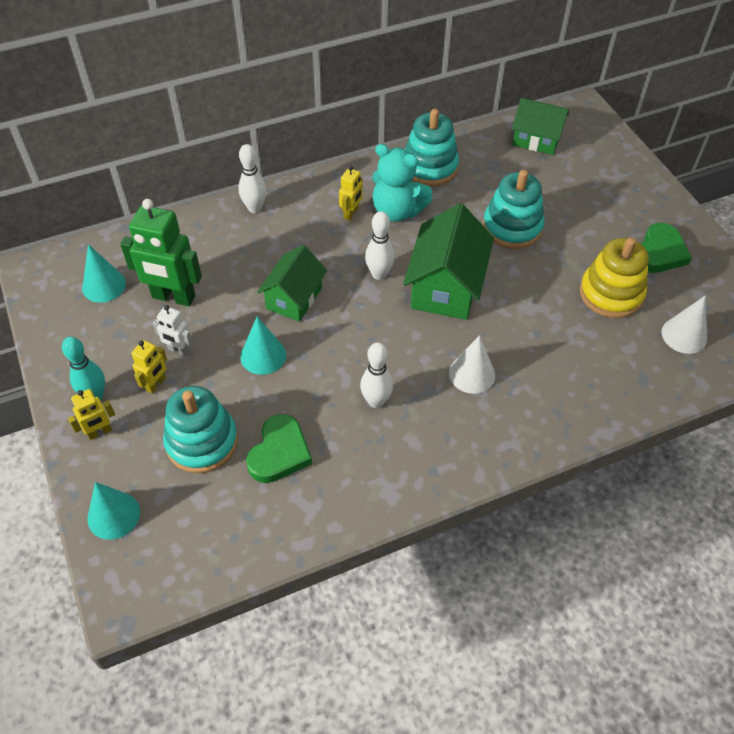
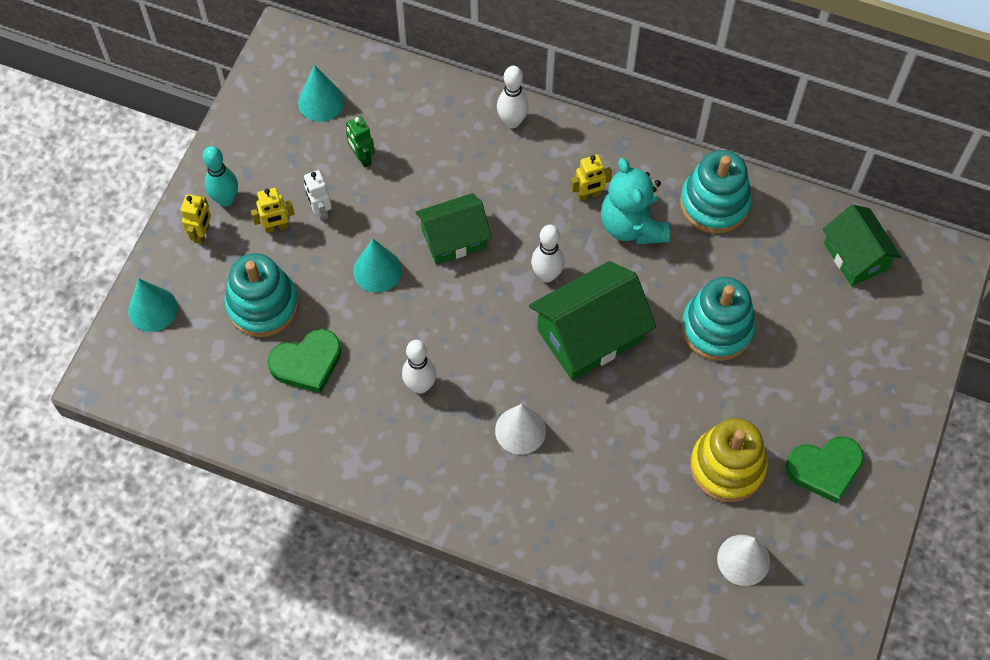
camera: 45 degrees right, 10 degrees up
(100, 432) = (202, 234): yellow robot -> yellow robot turned 90 degrees counterclockwise
(173, 297) = (362, 157): green robot -> green robot, size x0.51

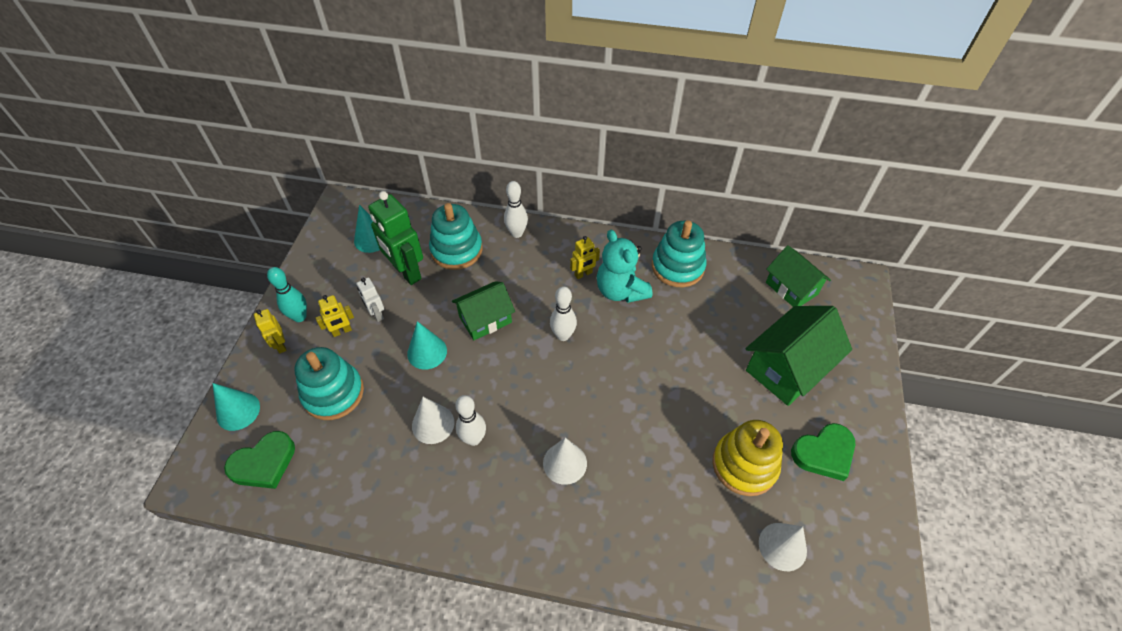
camera: 10 degrees left, 10 degrees down
(202, 234) = (280, 345): yellow robot -> yellow robot turned 150 degrees clockwise
(307, 363) = (374, 435): green heart -> green heart (264, 463)
(362, 157) = (406, 272): green robot -> green robot, size x1.97
(375, 360) = (433, 424): none -> white cone
(589, 335) = (606, 376): green house -> green house (787, 368)
(717, 328) = (704, 355): turquoise stacking toy -> turquoise stacking toy (456, 250)

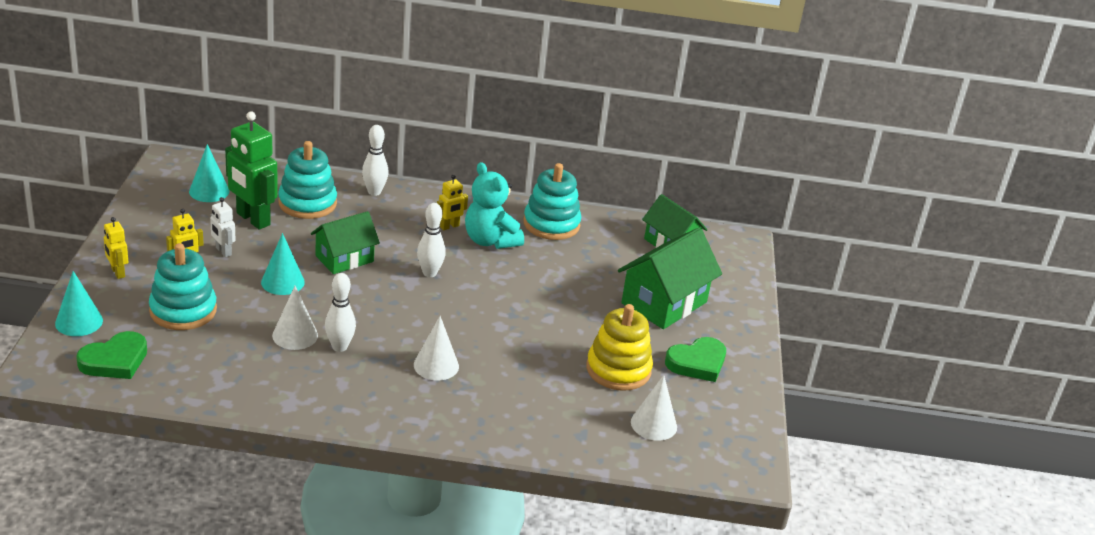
camera: 10 degrees left, 20 degrees down
(300, 317) = (136, 251): turquoise bowling pin -> none

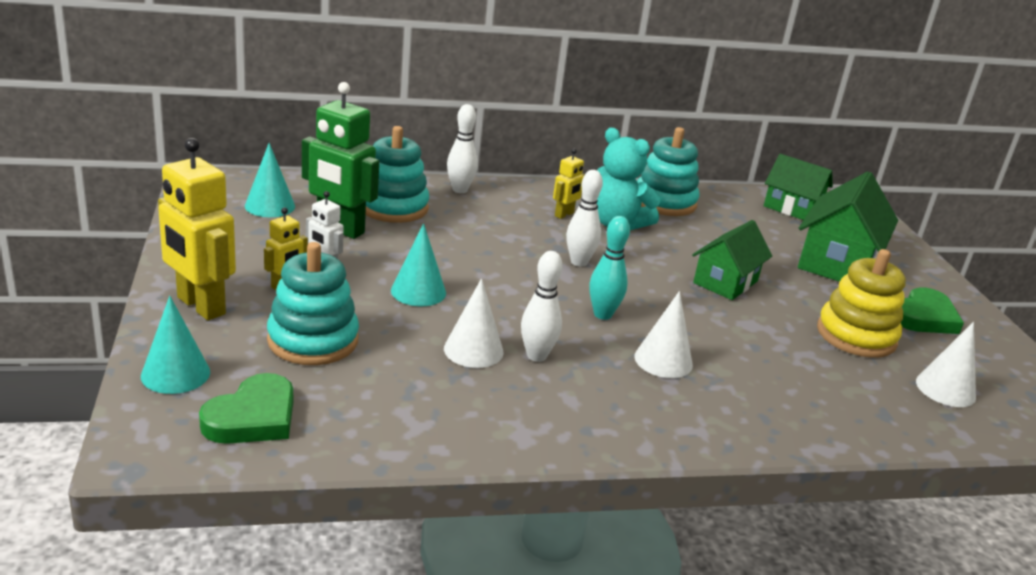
camera: 15 degrees left, 5 degrees down
(117, 272) = (200, 306): yellow robot -> yellow robot, size x1.97
(344, 259) = (474, 258): green house -> green house (725, 282)
(416, 321) = (602, 314): none -> turquoise bowling pin

